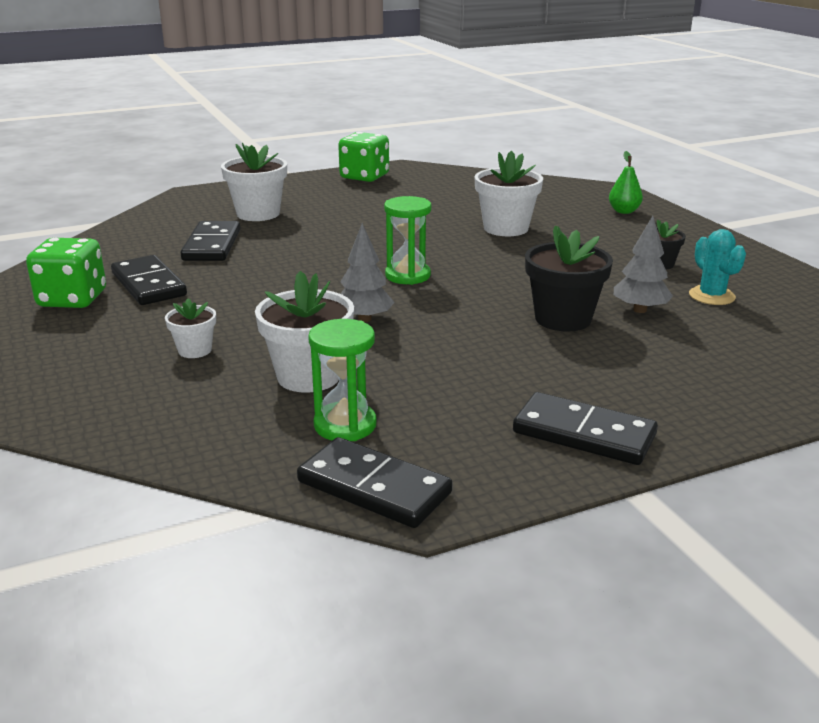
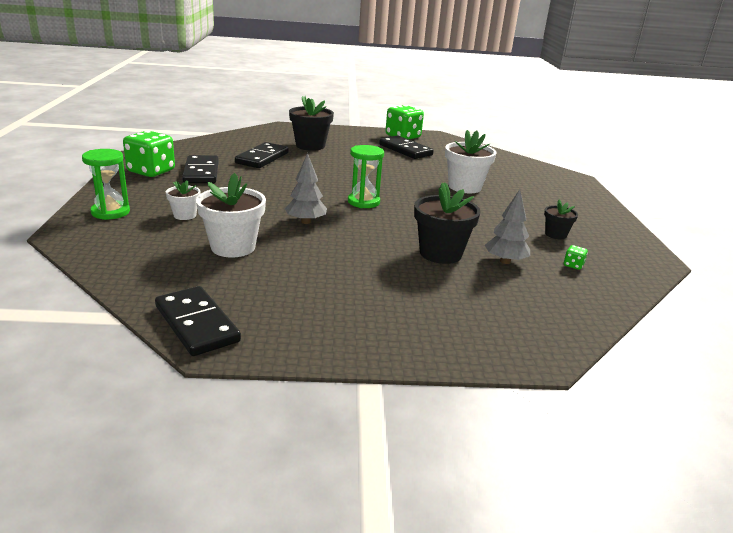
camera: 20 degrees right, 0 degrees up
(258, 214) = (310, 146): white flower pot -> black flower pot
(345, 425) = (222, 282): green hourglass -> green hourglass (110, 212)
(584, 433) = (371, 331): black domino -> black domino (405, 150)
(624, 211) = (566, 194): green pear -> none
(711, 296) = (573, 265): turquoise cactus -> green dice

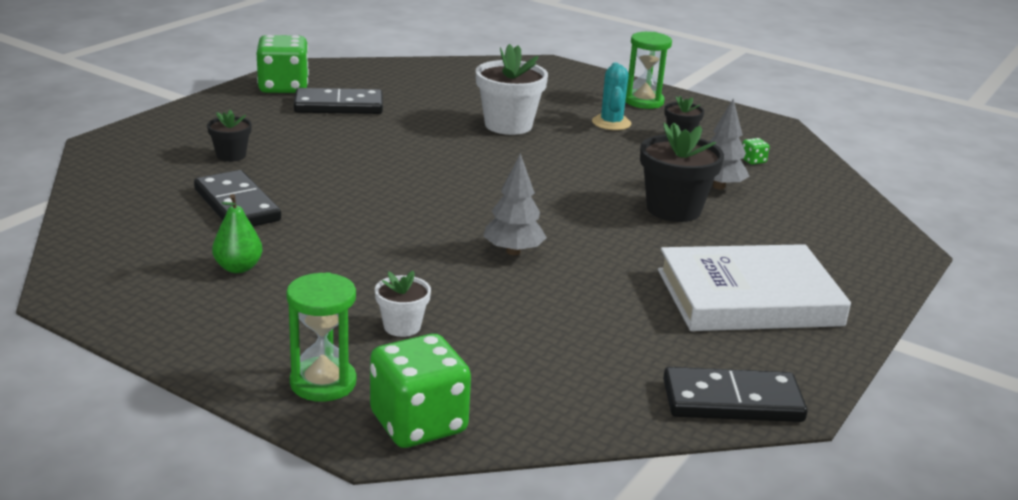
camera: 55 degrees left, 0 degrees up
(151, 171) = (176, 306): green dice -> green dice (418, 423)
(201, 172) = (238, 268): black domino -> green pear
(233, 247) = (545, 321): white flower pot -> none
(310, 146) = (231, 155): black flower pot -> black flower pot, size x0.55
(350, 303) = (748, 297): none -> white book
(363, 202) = (489, 196): green hourglass -> green hourglass (643, 101)
(530, 211) = (611, 123): none -> turquoise cactus

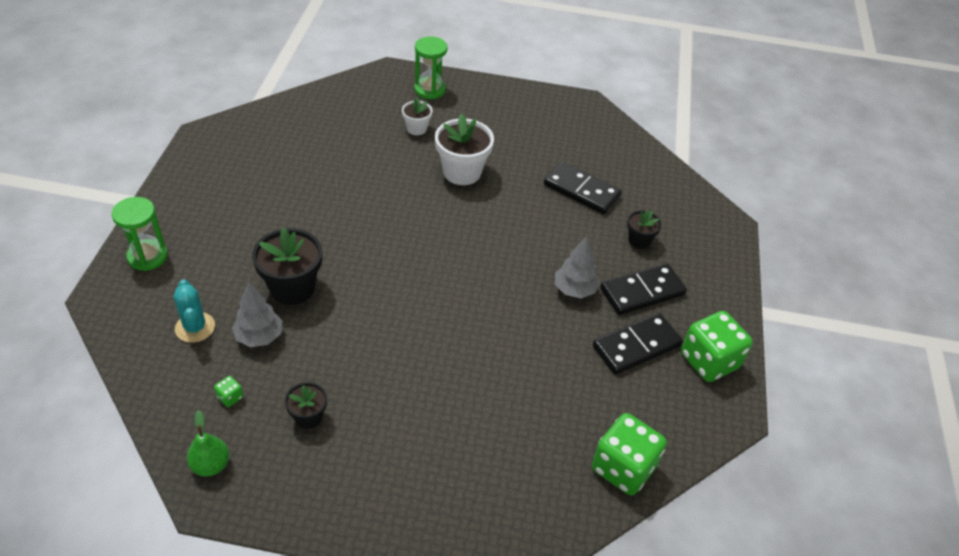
camera: 155 degrees right, 20 degrees up
(238, 268) = (529, 142): green pear -> green pear (211, 465)
(418, 423) = (375, 82): green dice -> green dice (623, 468)
(508, 125) = (476, 373): white flower pot -> white flower pot (462, 172)
(513, 251) = (388, 203): grey tree -> grey tree (574, 289)
(611, 123) = (384, 420): turquoise cactus -> turquoise cactus (195, 327)
(643, 101) = (365, 492): green hourglass -> green hourglass (147, 256)
(732, 401) = (232, 129): black domino -> black domino (642, 291)
(748, 297) = (227, 207): white book -> none

